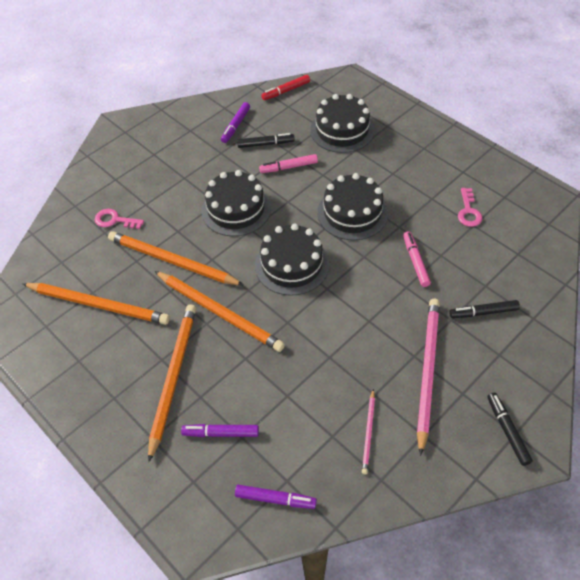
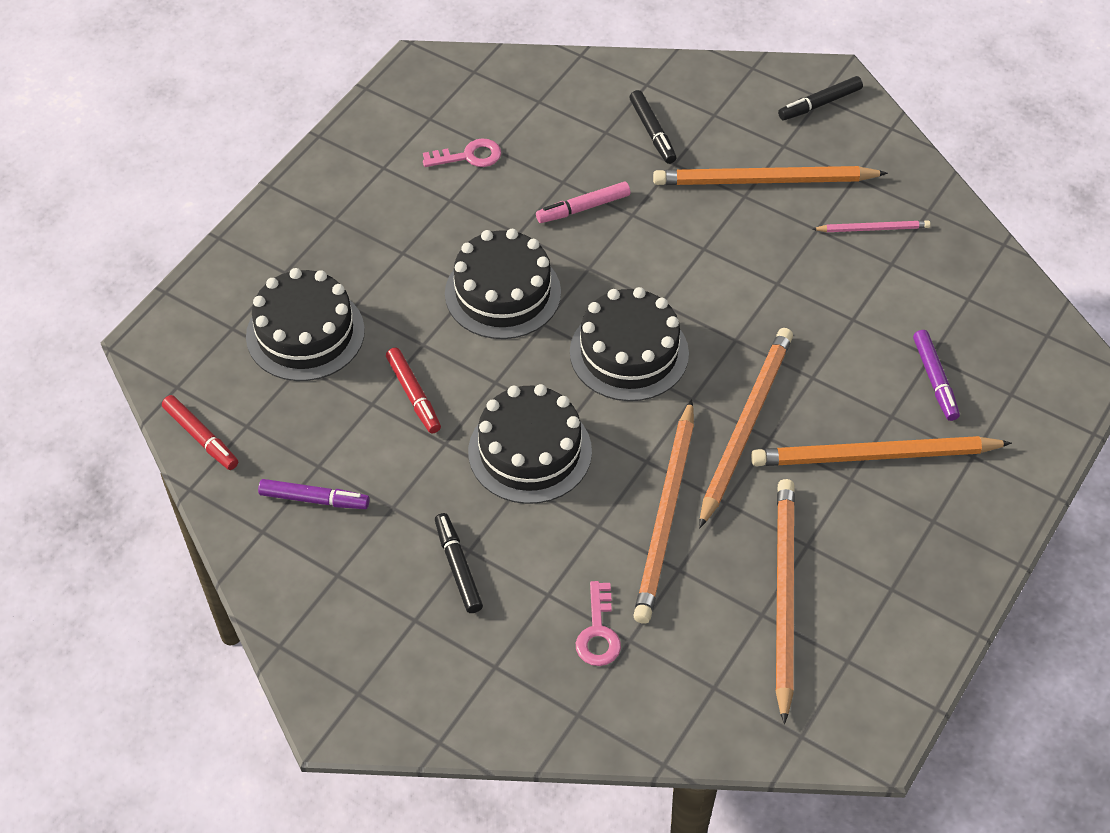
camera: 105 degrees left, 0 degrees up
(266, 144) = (359, 441): black marker -> black marker (458, 567)
(275, 499) = (996, 305): purple marker -> none
(288, 167) = (413, 395): pink marker -> red marker
(427, 371) = (764, 181): pink pencil -> orange pencil

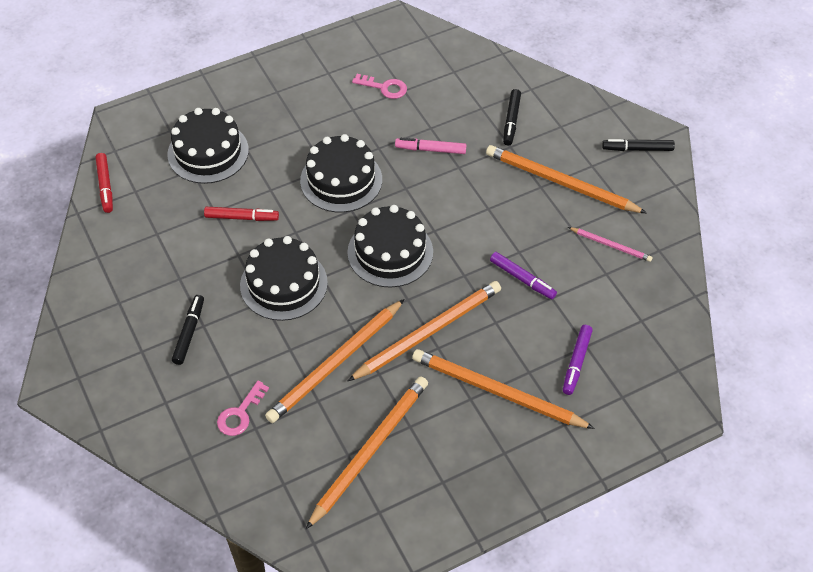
camera: 30 degrees right, 0 degrees up
(314, 499) = (139, 252): purple marker -> purple marker (522, 279)
(413, 395) = (241, 217): red marker -> red marker turned 90 degrees counterclockwise

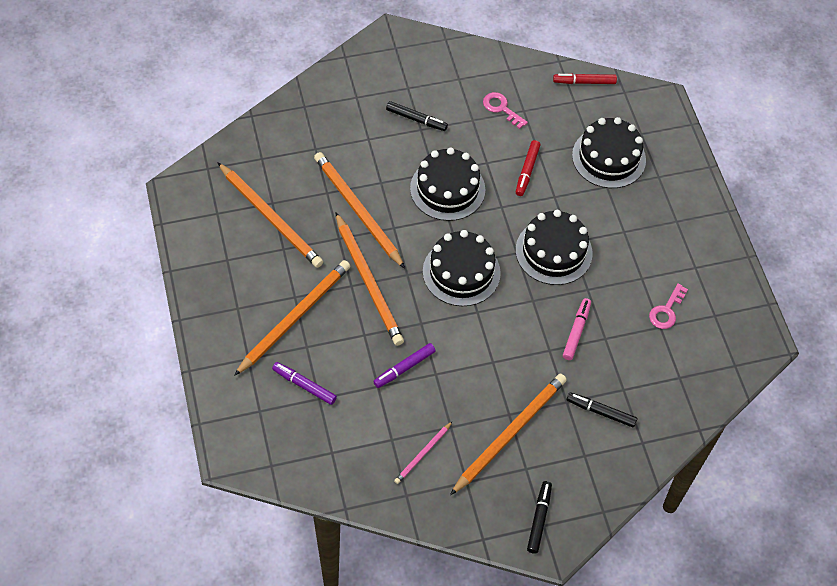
camera: 100 degrees right, 5 degrees up
(240, 414) = (331, 141): pink key -> pink key (501, 108)

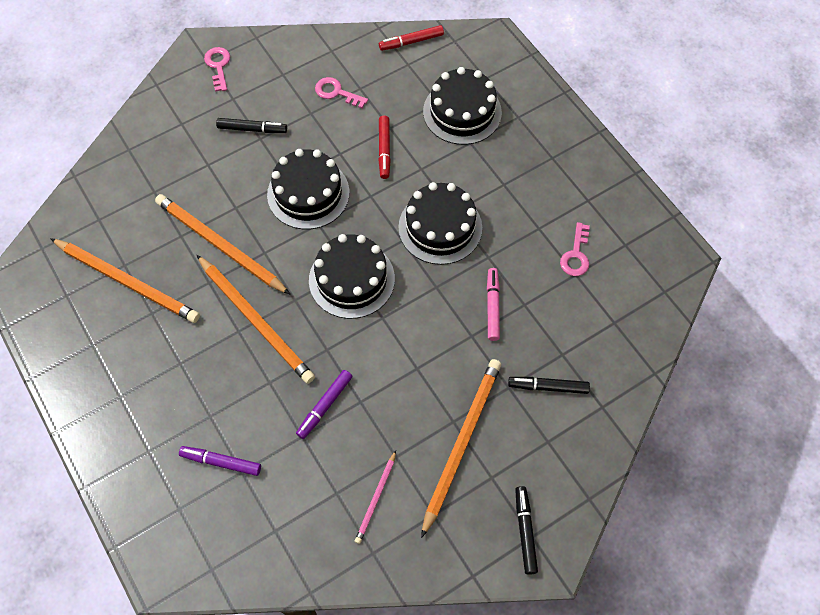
camera: 15 degrees left, 5 degrees up
(295, 317) = (187, 387): orange pencil -> none
(404, 55) = (218, 66): none -> pink key

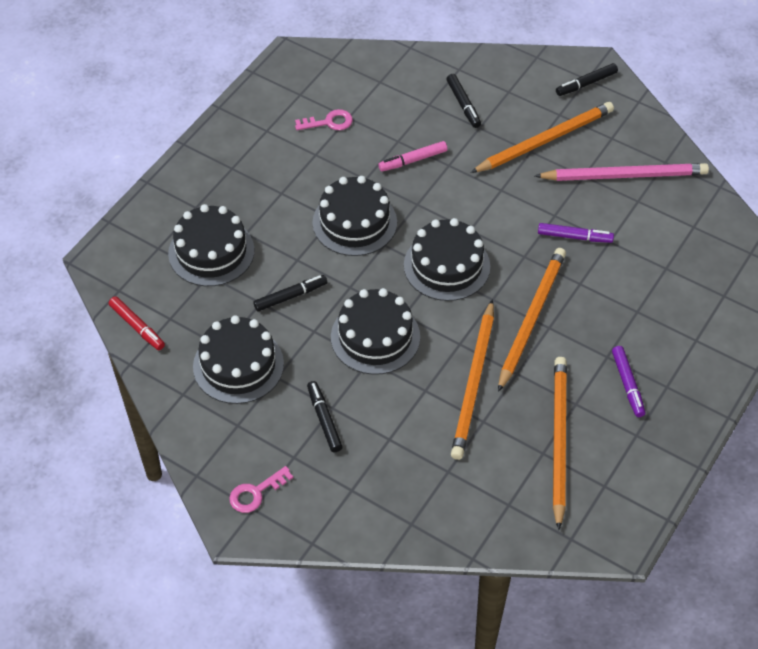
camera: 115 degrees left, 10 degrees down
(221, 462) = (668, 285): purple marker -> purple marker (627, 384)
(336, 92) = (238, 365): pink key -> black cake
(376, 498) = (624, 175): pink pencil -> pink pencil, size x2.01
(384, 150) = (290, 296): red marker -> black marker
(461, 443) = (545, 140): orange pencil -> orange pencil turned 150 degrees clockwise

